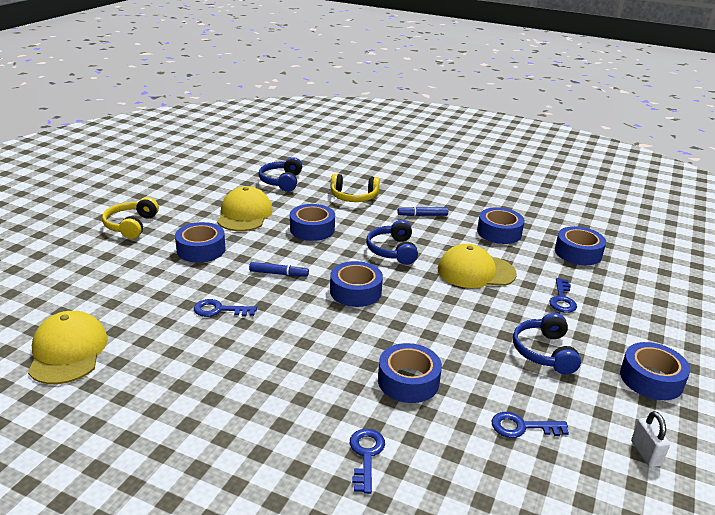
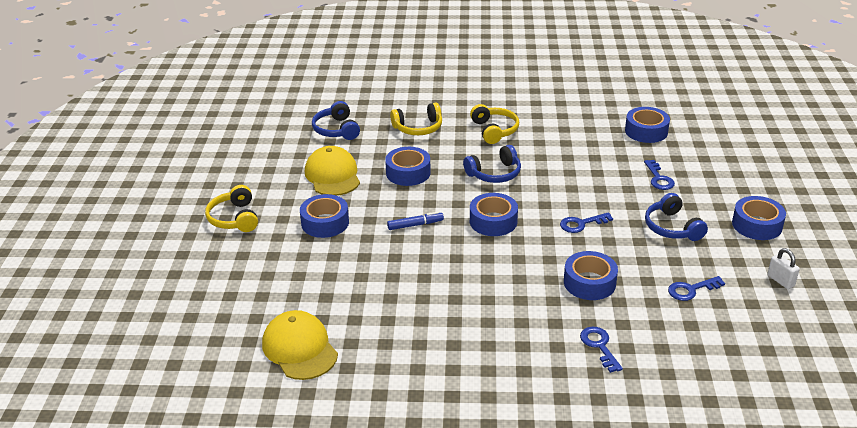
camera: 20 degrees left, 5 degrees up
(219, 310) = (394, 273): blue key -> blue key (581, 224)
(392, 251) = (494, 174): blue headphones -> blue headphones turned 90 degrees counterclockwise
(422, 215) = (494, 130): blue marker -> yellow headphones
(476, 272) = (577, 173): yellow cap -> none
(499, 232) = (571, 129): blue tape -> none

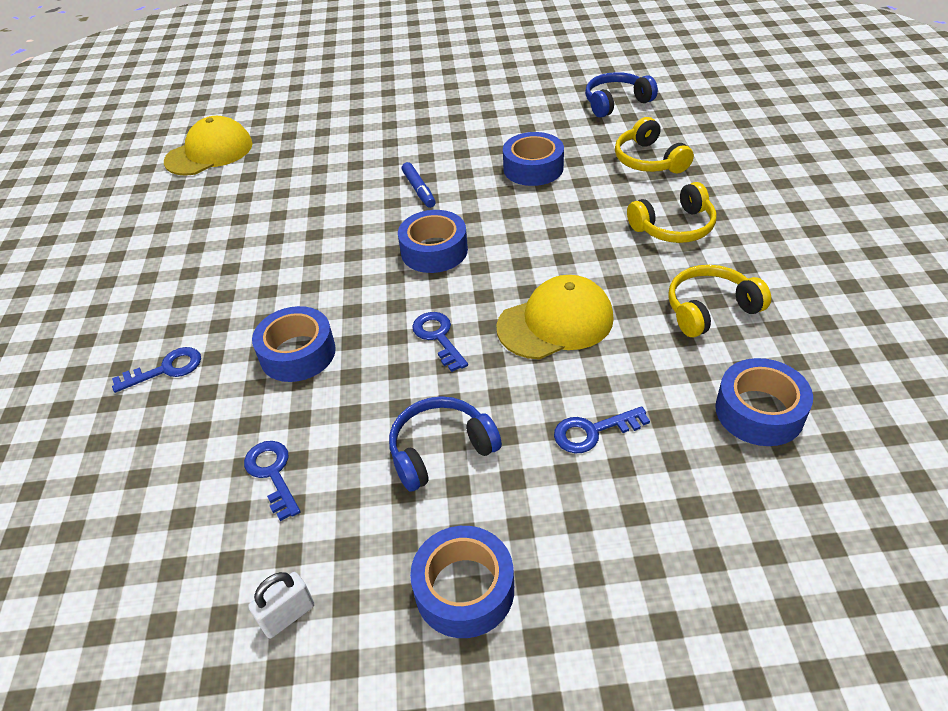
camera: 85 degrees right, 10 degrees up
(234, 218) = (418, 78): yellow headphones -> yellow headphones (710, 309)
(325, 223) = (416, 130): blue tape -> none
(332, 175) = (512, 118): yellow cap -> yellow cap (555, 322)
(494, 174) = (552, 240): blue headphones -> none

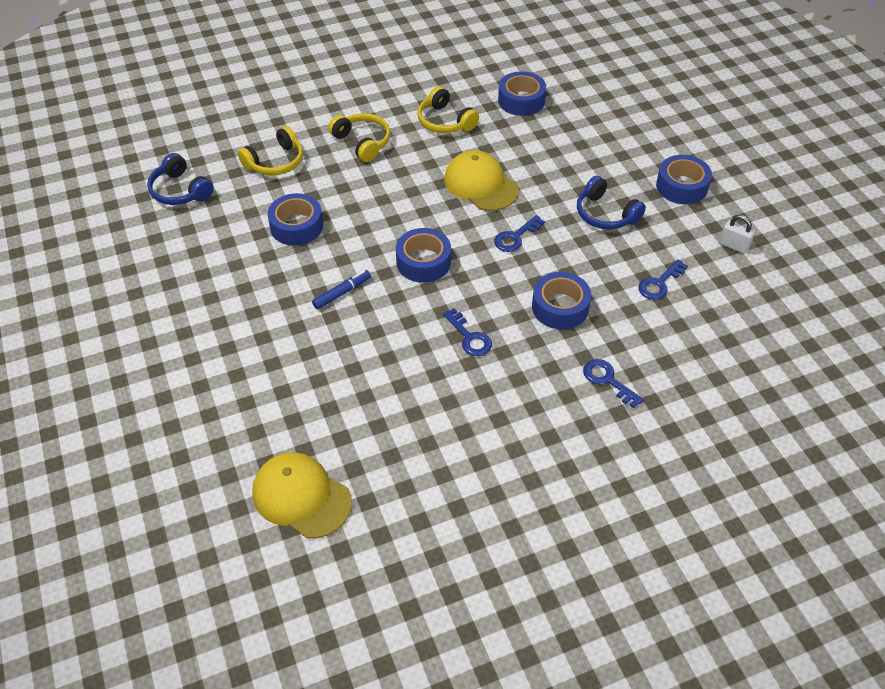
camera: 110 degrees left, 5 degrees up
(593, 431) = (563, 157): blue key -> blue key (469, 337)

